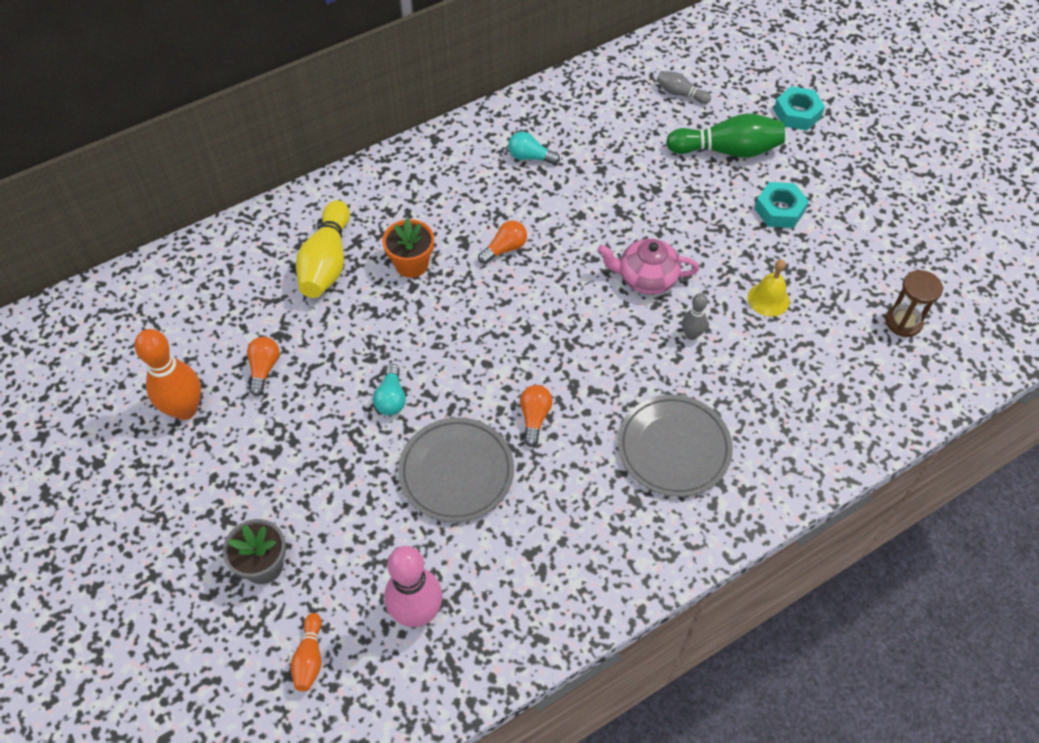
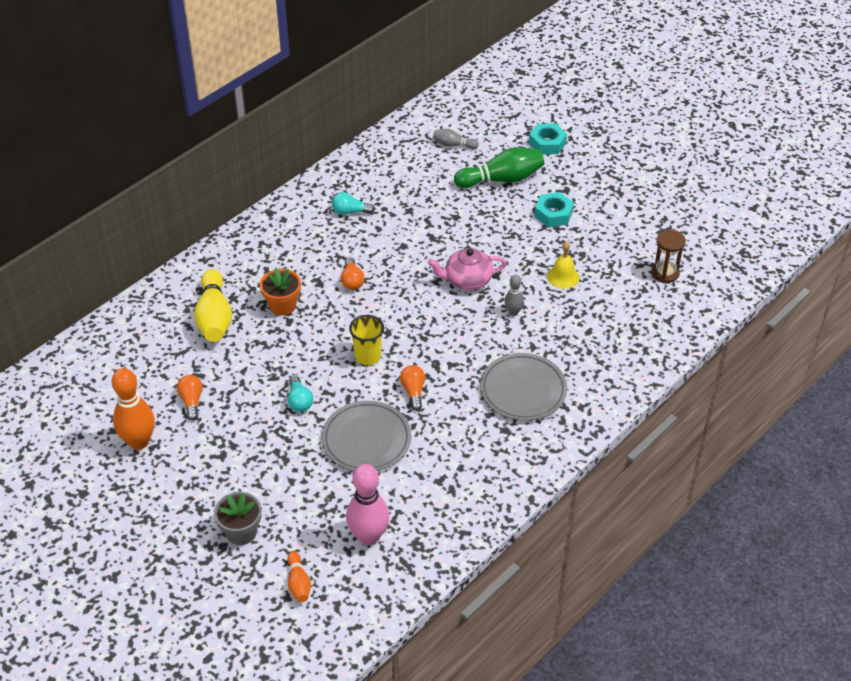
camera: 15 degrees left, 10 degrees down
(493, 356) = (368, 356): none -> yellow cup
(504, 249) = (352, 281): orange light bulb -> orange light bulb turned 135 degrees clockwise

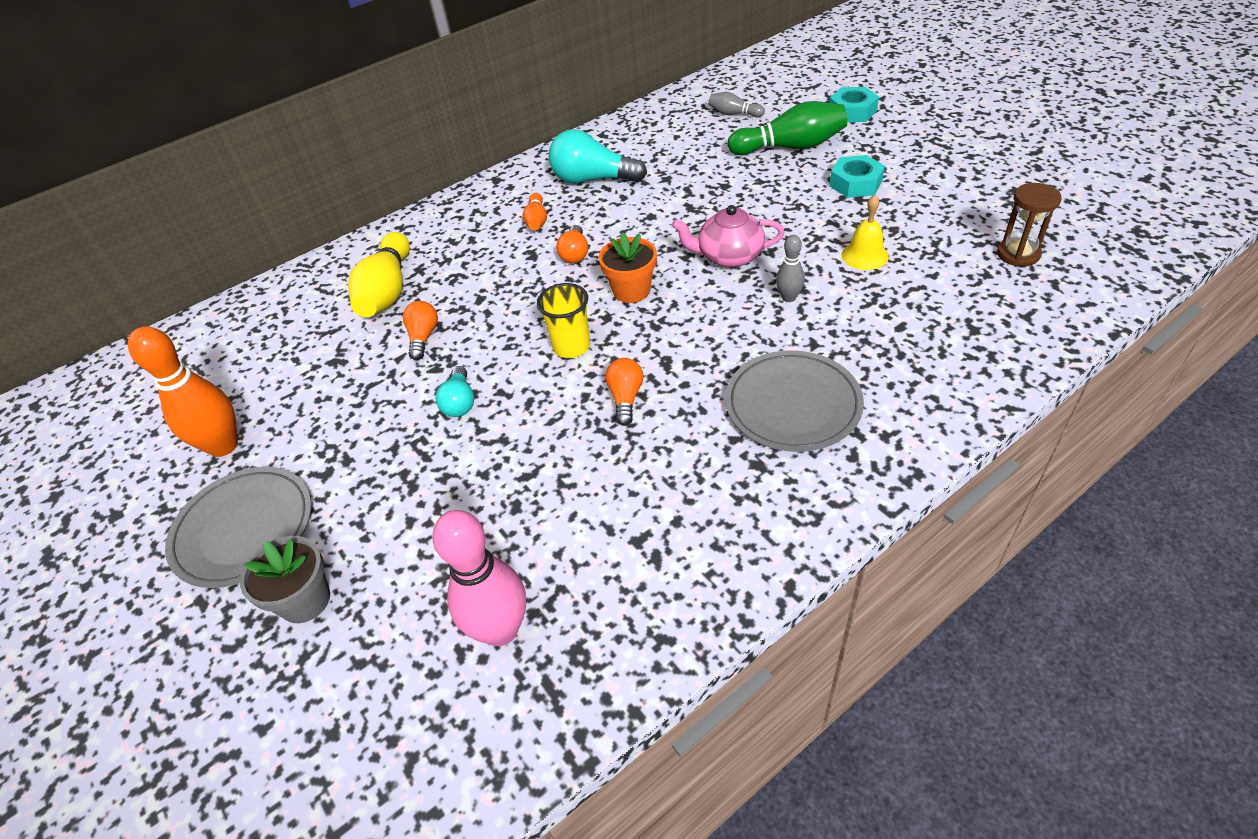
camera: 15 degrees right, 0 degrees up
(191, 401) = (316, 395): orange light bulb -> orange light bulb (423, 337)
(282, 305) = (477, 280): orange flower pot -> orange flower pot (631, 290)
(298, 583) = (361, 706): orange bowling pin -> orange bowling pin (537, 220)
(350, 212) = (593, 179): turquoise light bulb -> turquoise light bulb, size x1.79
(366, 439) = (539, 465): grey plate -> grey plate (244, 529)

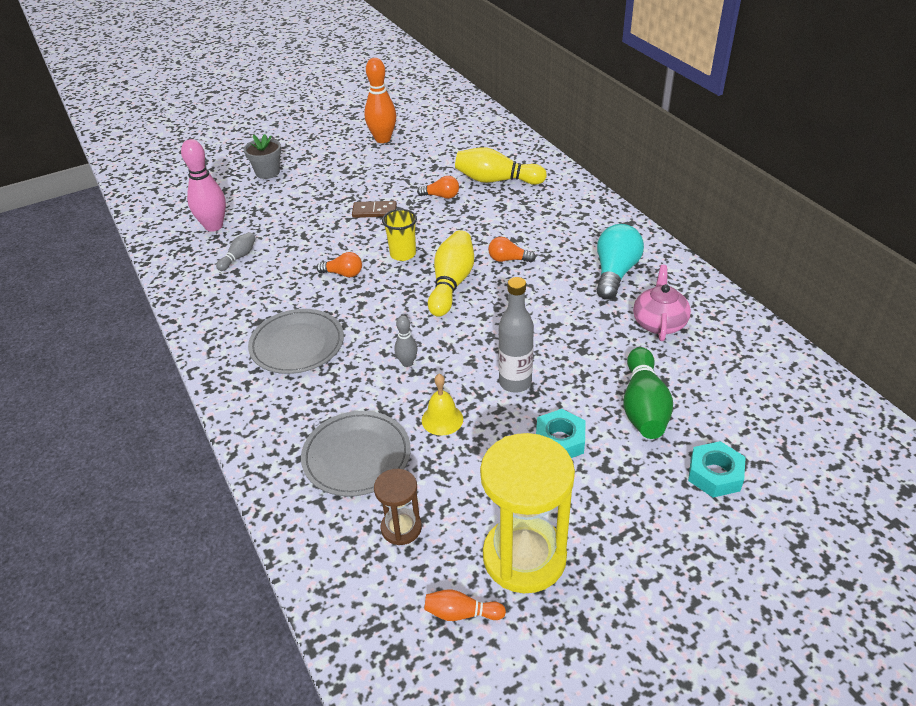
camera: 95 degrees right, 5 degrees down
(244, 529) = (321, 152): grey plate -> grey plate (356, 456)
(460, 402) = (374, 211): turquoise light bulb -> brown domino
(537, 220) = (560, 242): orange bowling pin -> orange bowling pin (461, 613)
(631, 290) = (451, 284): orange flower pot -> yellow bowling pin
(729, 256) = (473, 338): pink teapot -> pink teapot (659, 323)
(734, 114) = (724, 376): grey bowling pin -> grey bowling pin (238, 257)
(789, 218) = (515, 383): none -> grey bottle
(997, 184) = (524, 557): none -> yellow hourglass

